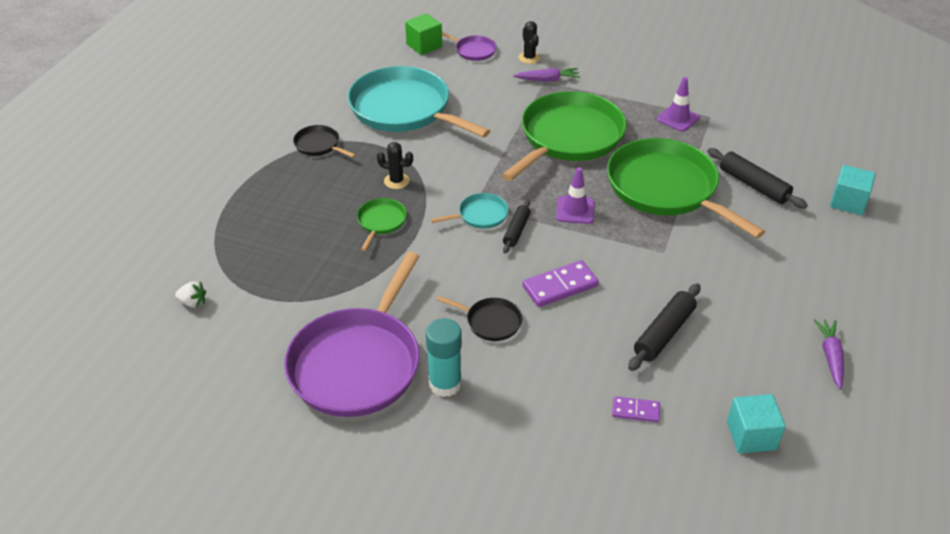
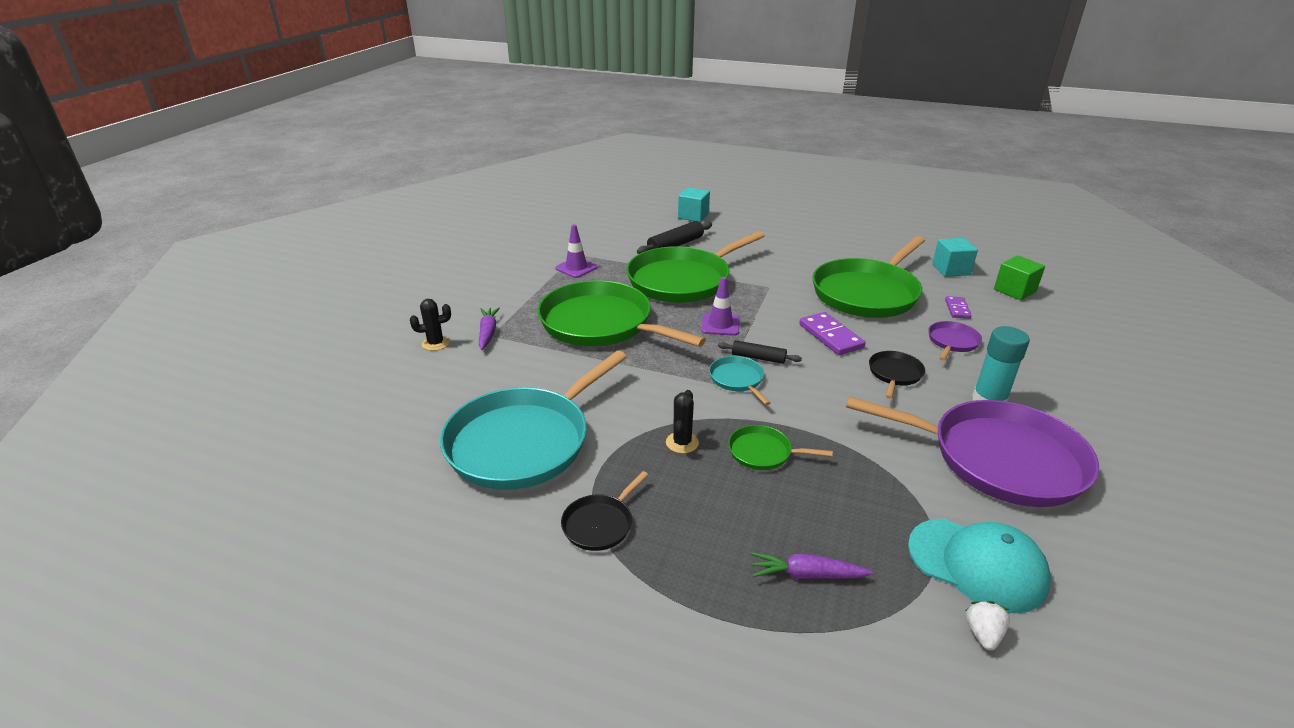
camera: 90 degrees left, 10 degrees down
(248, 316) = (977, 564): none -> turquoise cap
(424, 45) = (365, 427): green cube -> green cube (1014, 291)
(473, 50) = (399, 384): purple pan -> purple pan (952, 342)
(664, 333) = (867, 293): black rolling pin -> green pan
(830, 357) = (860, 238): purple carrot -> purple carrot (807, 575)

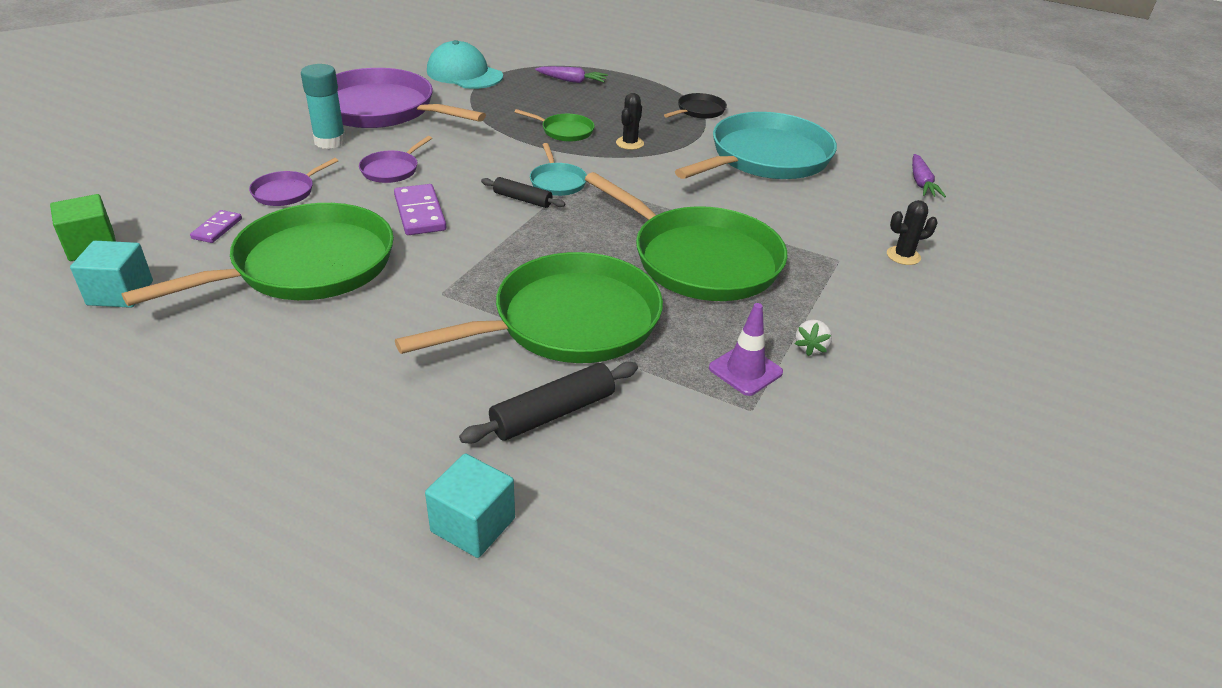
camera: 175 degrees left, 5 degrees up
(488, 333) = (845, 263): purple carrot -> purple carrot (921, 183)
(720, 325) = (546, 242): purple traffic cone -> none
(894, 374) = (392, 169): black pan -> purple pan
(983, 634) = (491, 57): white strawberry -> white strawberry (810, 347)

